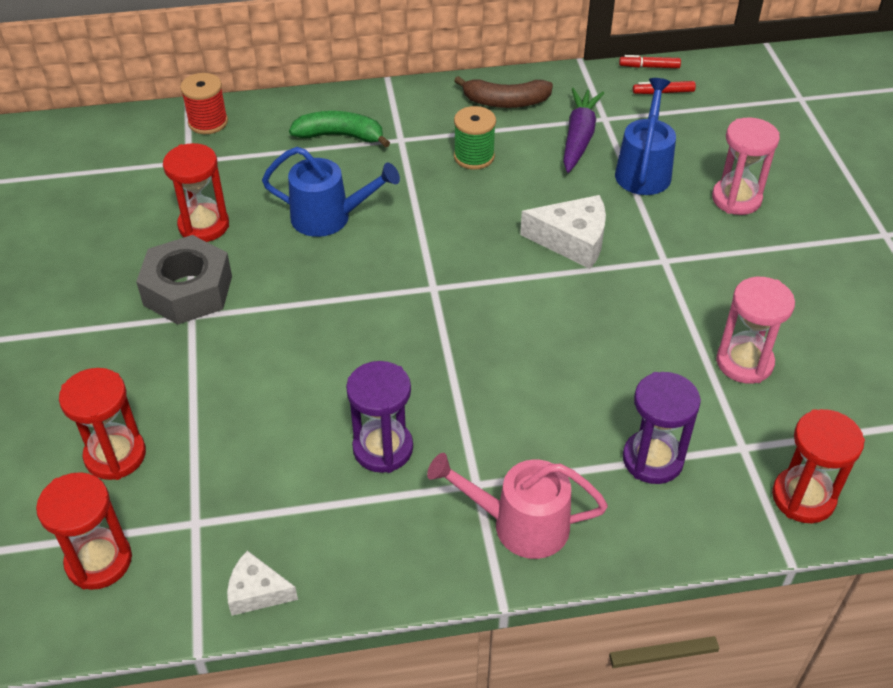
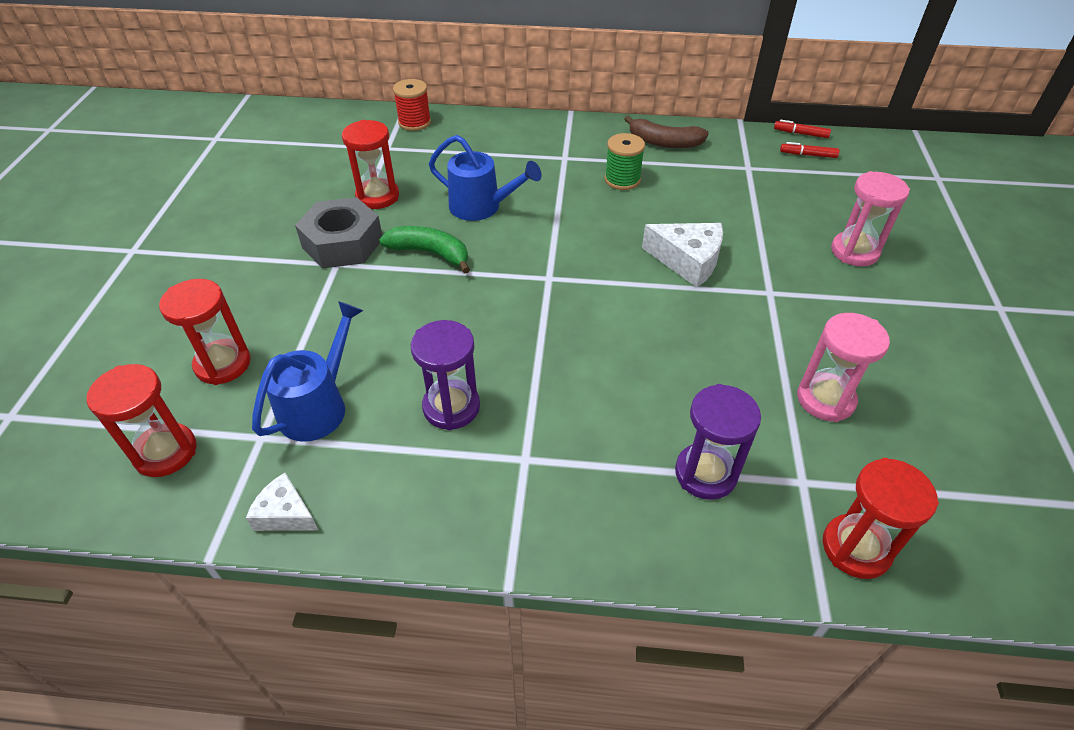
camera: 15 degrees right, 0 degrees up
(340, 136) = (515, 147): green banana -> green banana (430, 253)
(519, 524) = (552, 507): pink watering can -> none
(579, 137) = (720, 179): purple carrot -> none
(644, 170) = (772, 214): blue watering can -> blue watering can (319, 405)

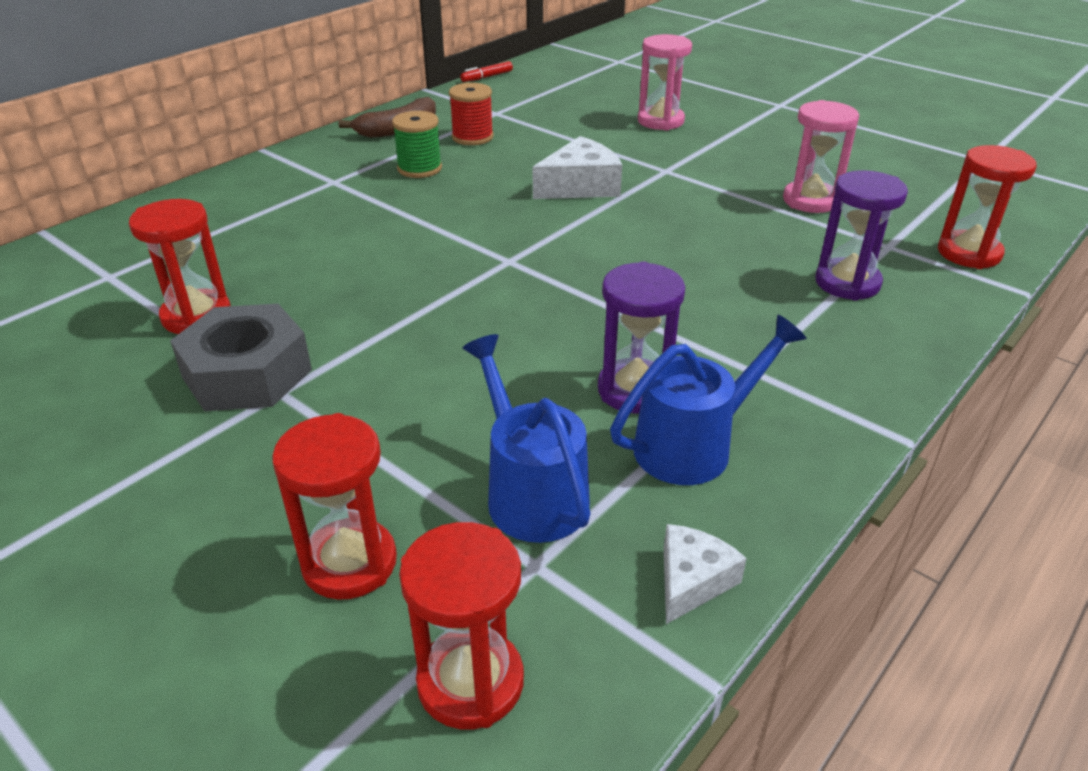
camera: 55 degrees left, 10 degrees down
(285, 513) = (692, 581): white cheese -> white cheese turned 150 degrees clockwise
(414, 122) = (95, 240): red spool -> red spool (472, 137)
(430, 253) = (364, 316): green banana -> none
(482, 207) = (336, 255): blue watering can -> blue watering can (694, 445)
(808, 155) = (518, 86): red marker -> none

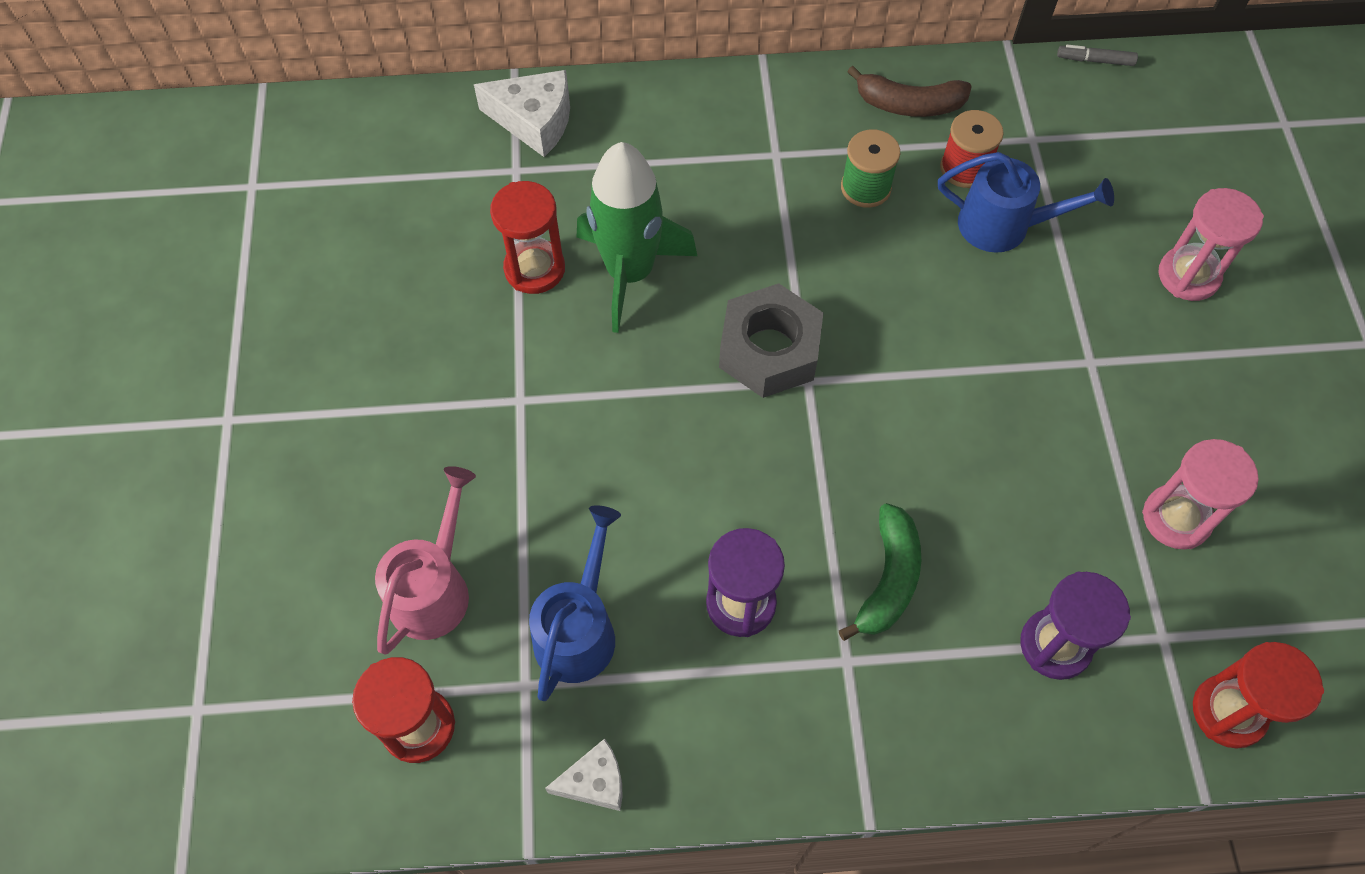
camera: 45 degrees right, 25 degrees up
(247, 374) = (516, 363): grey nut -> grey nut (769, 350)
(291, 279) = (630, 273): none -> green rocket
(349, 563) = (434, 587): red hourglass -> pink watering can
(487, 77) = (1095, 60): red marker -> grey marker
(580, 186) = (980, 324): white cheese -> white cheese (534, 120)
(694, 445) = (720, 688): blue watering can -> blue watering can (1005, 226)
(709, 315) = (888, 579): none -> green banana

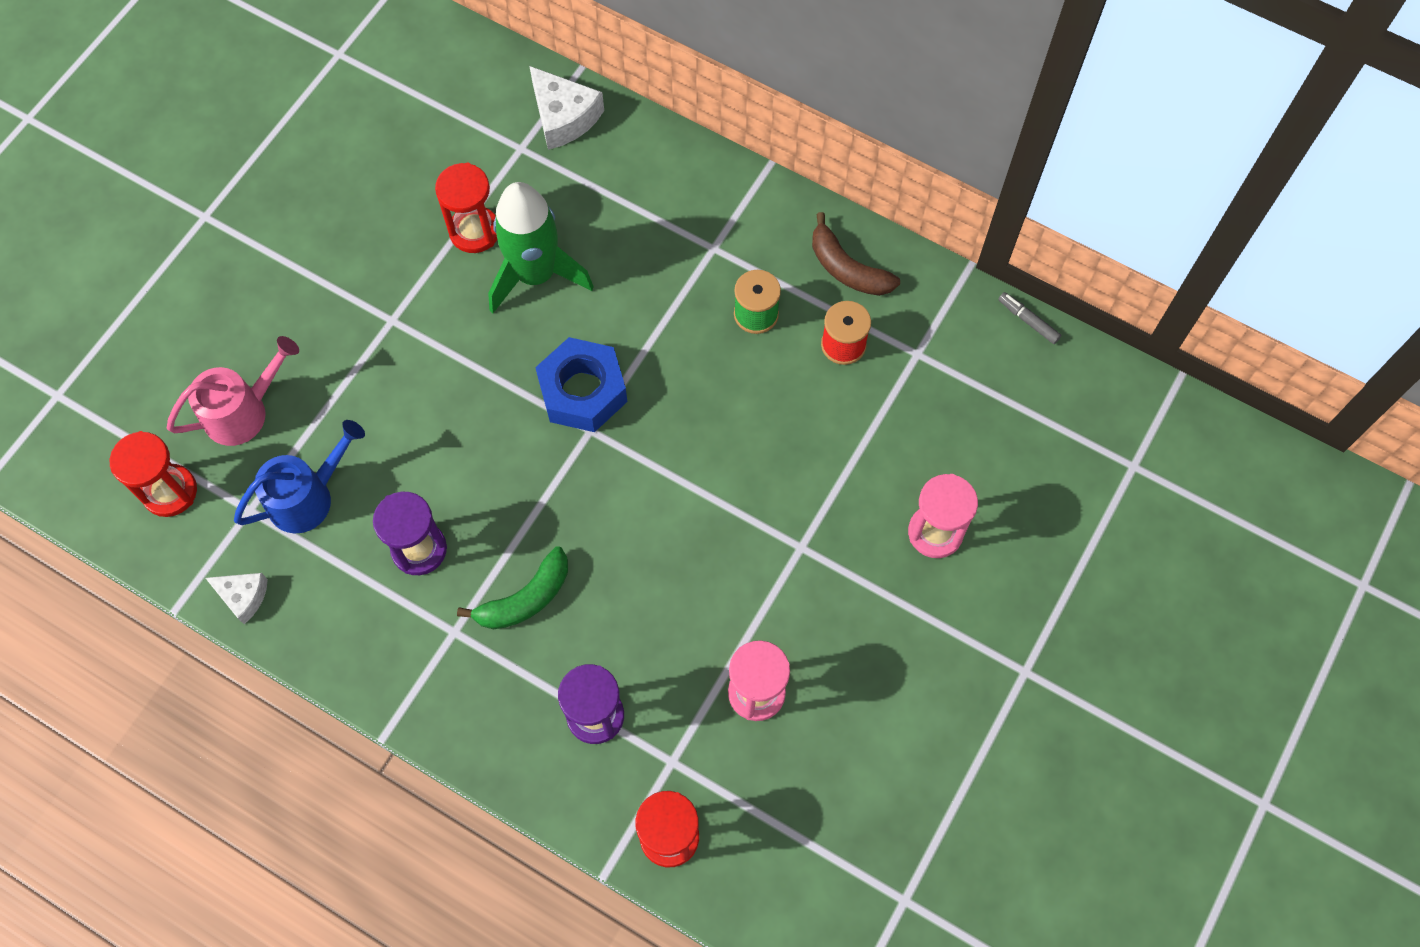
camera: 35 degrees right, 5 degrees up
(769, 350) = (582, 391): grey nut -> blue nut
(1005, 226) = (832, 407): blue watering can -> none

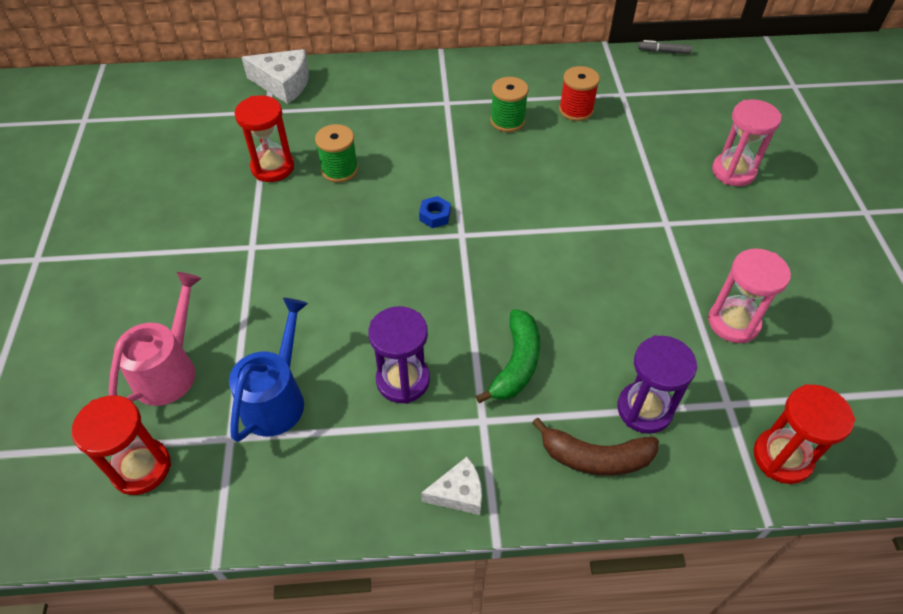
camera: 35 degrees left, 15 degrees down
(243, 596) = (276, 509): white cheese -> white cheese (458, 493)
(536, 274) = (339, 170): green rocket -> green spool
(582, 391) = (435, 216): blue nut -> blue nut, size x0.42
(847, 269) = (538, 75): brown banana -> brown banana (595, 457)

